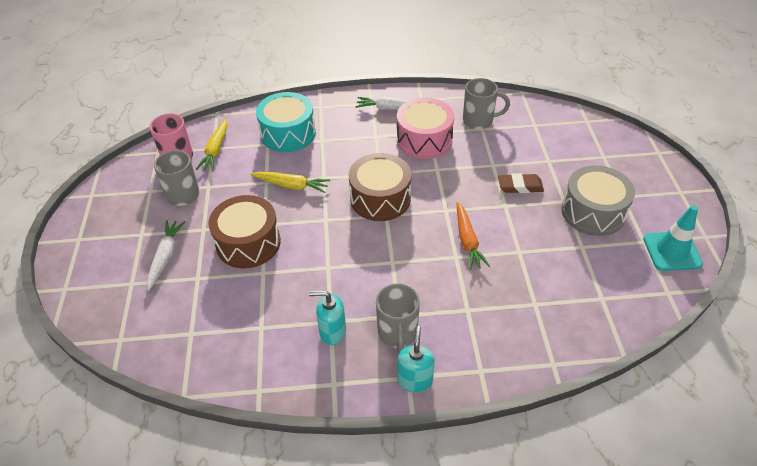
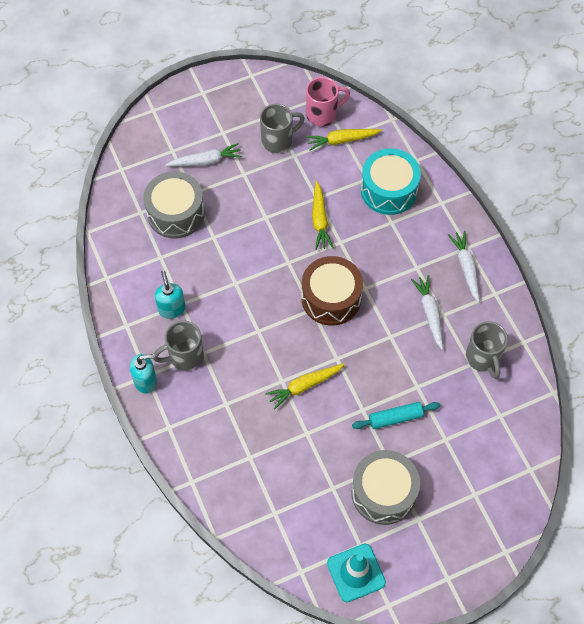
camera: 70 degrees right, 15 degrees up
(213, 299) = (176, 213): none -> grey drum
(248, 243) = (240, 213): brown drum -> none
(424, 140) = (429, 313): pink drum -> white carrot
(467, 241) = (304, 386): orange carrot -> yellow carrot
(520, 186) = (395, 418): brown eraser -> turquoise rolling pin

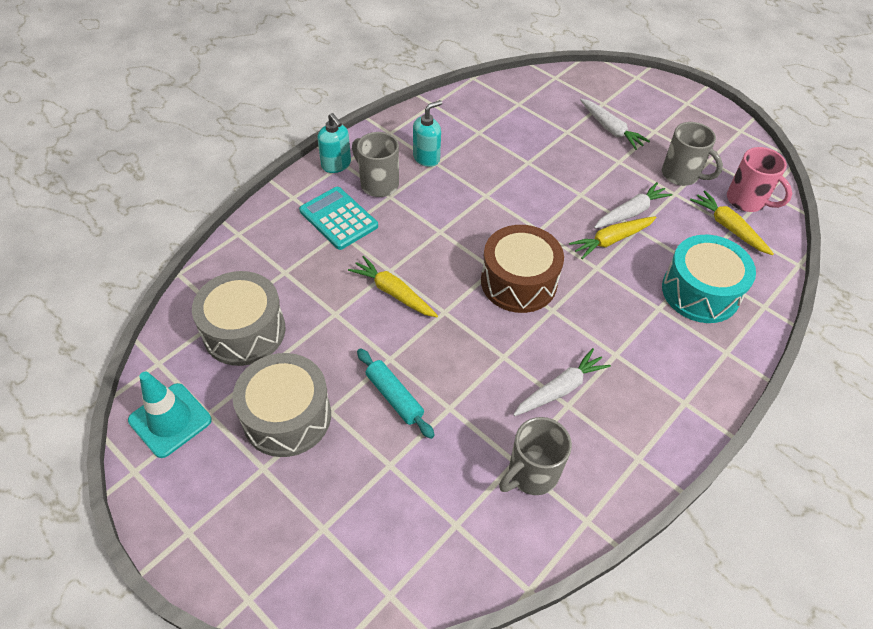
camera: 65 degrees right, 10 degrees down
(176, 213) = (535, 127): grey drum -> grey drum (244, 331)
(210, 399) = (338, 218): none -> turquoise calculator
(466, 268) = (653, 410): white carrot -> white carrot (631, 212)

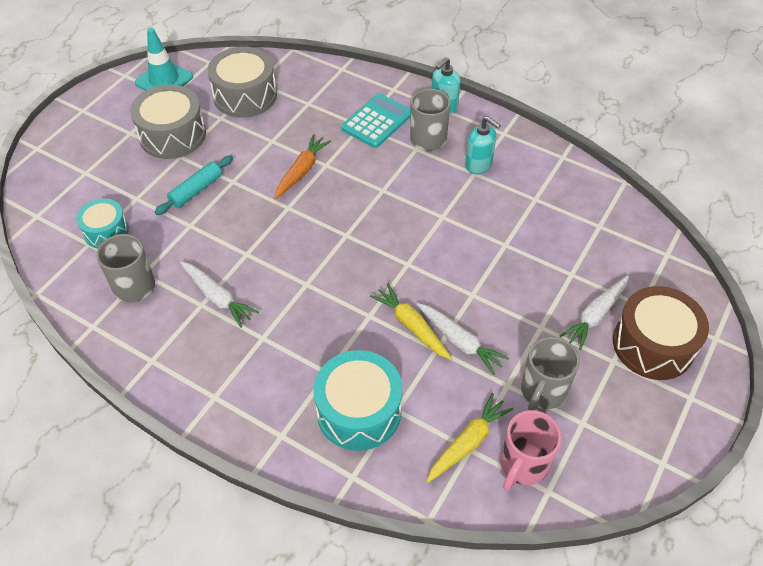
camera: 80 degrees right, 0 degrees up
(393, 292) = (301, 171): yellow carrot -> orange carrot
(439, 502) = (106, 231): none -> turquoise drum
(518, 282) = (334, 255): brown drum -> brown drum (653, 345)

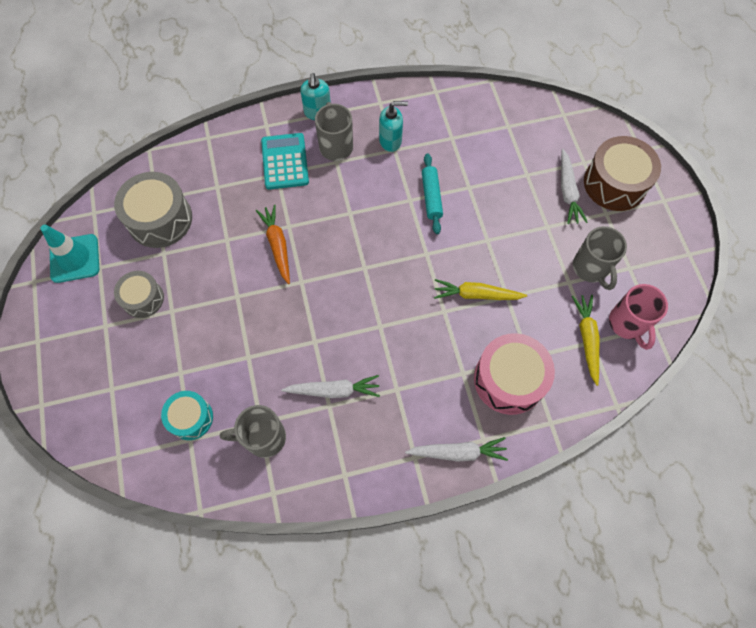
camera: 45 degrees left, 15 degrees up
(172, 135) = (143, 299): grey drum -> grey drum, size x0.61
(196, 190) = (218, 326): turquoise rolling pin -> turquoise rolling pin (431, 197)
(359, 411) = (509, 379): turquoise drum -> pink drum
(460, 342) = (514, 279): white carrot -> white carrot (458, 452)

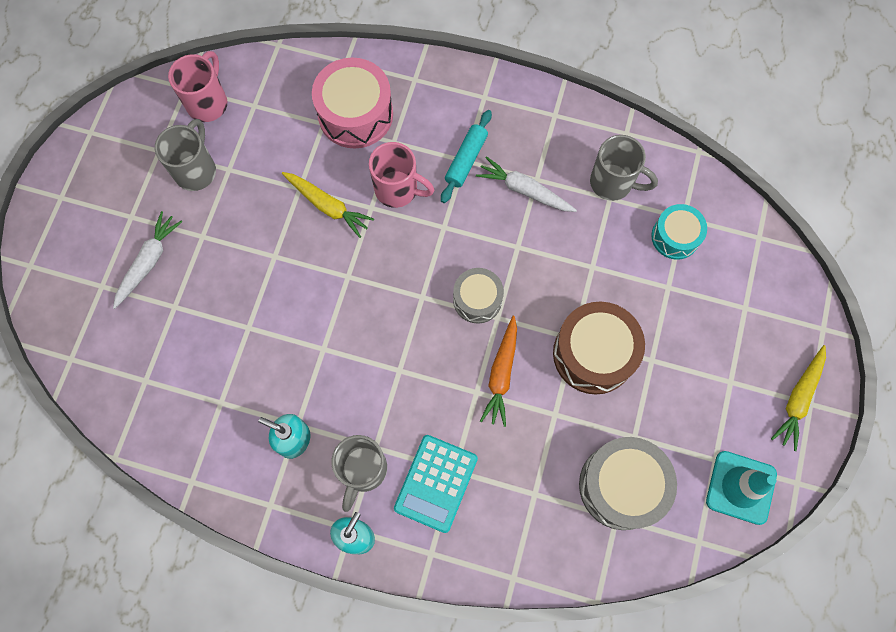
camera: 150 degrees left, 5 degrees up
(143, 299) = (678, 391): grey drum -> grey drum (477, 300)
(431, 197) = (297, 339): turquoise rolling pin -> turquoise rolling pin (466, 160)
(433, 336) = (398, 190): none -> pink mug
(458, 452) = (443, 81): white carrot -> none
(587, 339) = (256, 110): yellow carrot -> yellow carrot (798, 399)
(615, 183) = (92, 243): brown drum -> brown drum (593, 354)

